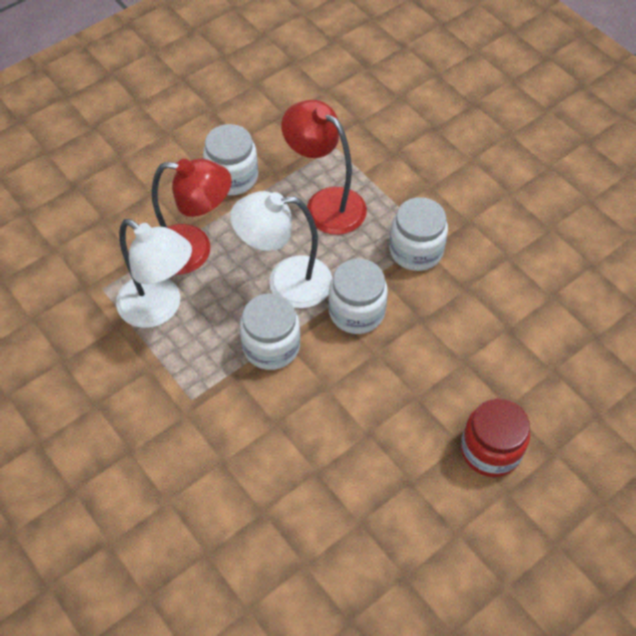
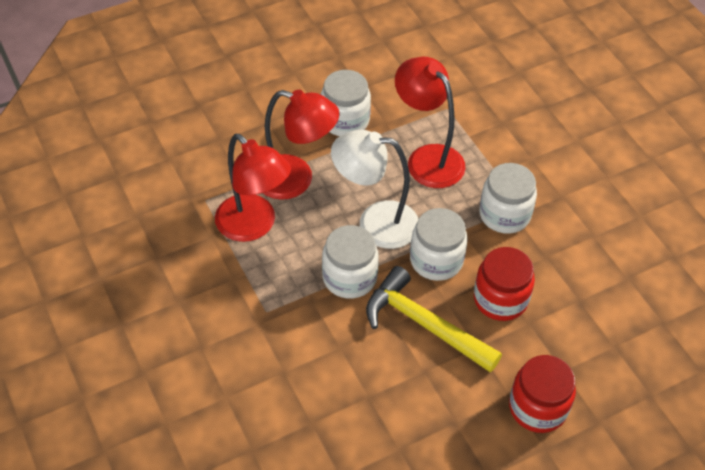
camera: 10 degrees right, 5 degrees down
(159, 308) = (254, 226): white lamp -> red lamp
(358, 382) = (424, 324): none -> yellow hammer
(430, 341) = (500, 299): none -> red jar

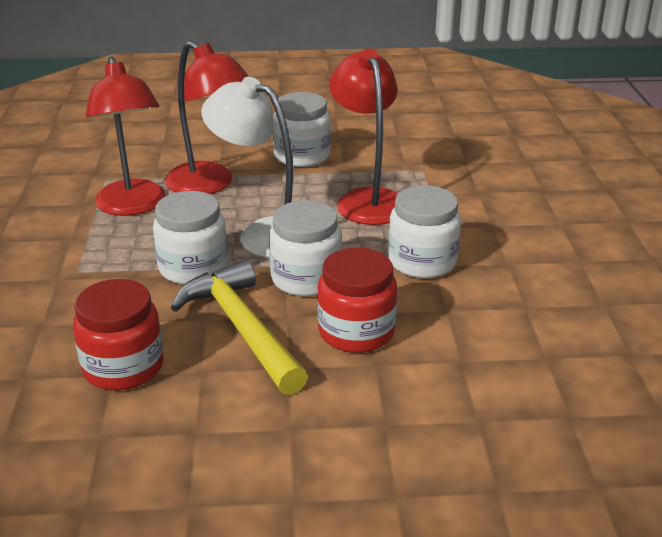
camera: 25 degrees right, 20 degrees down
(537, 407) = (319, 452): red jar -> red jar (123, 367)

